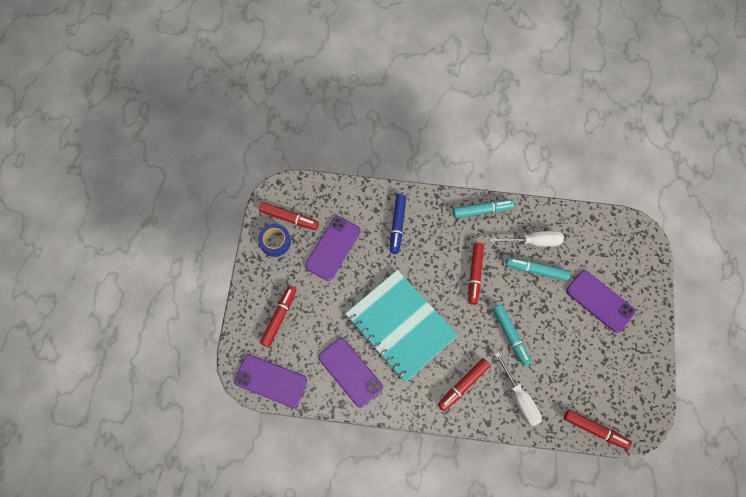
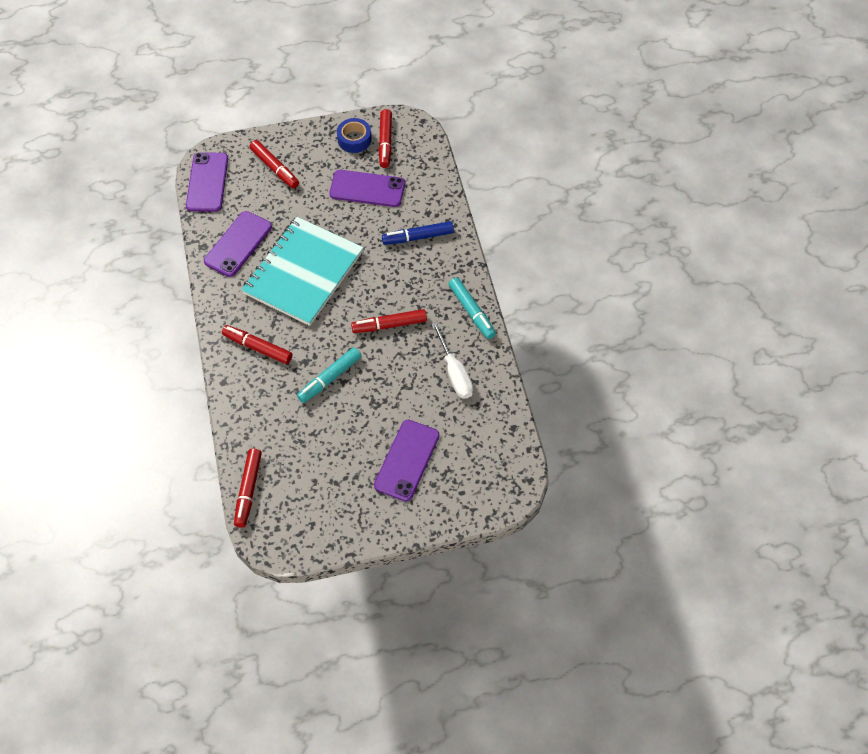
camera: 70 degrees right, 10 degrees down
(279, 317) = (275, 168): red marker -> red marker turned 45 degrees clockwise
(520, 398) = (260, 406): white screwdriver -> none
(536, 270) = (419, 384): turquoise marker -> none

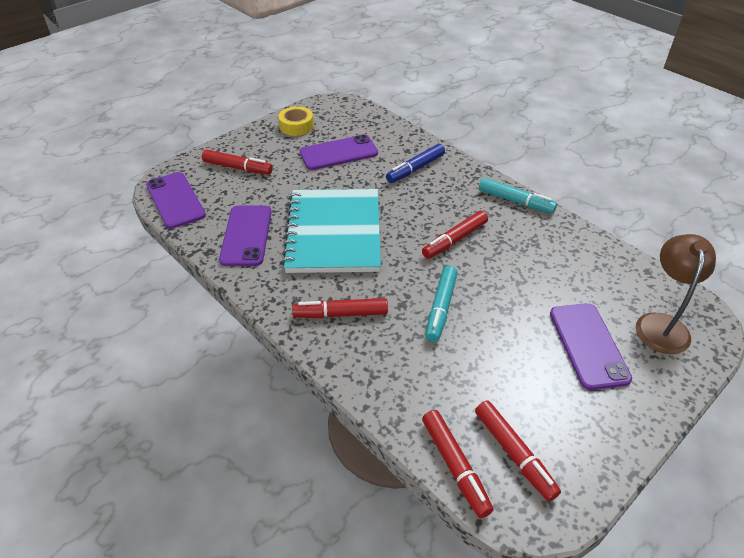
camera: 30 degrees left, 15 degrees down
(354, 139) = (296, 126): blue tape -> yellow tape
(385, 142) = (326, 119): red marker -> red marker (514, 453)
(454, 373) = (551, 251): white screwdriver -> none
(476, 473) = (661, 324): none -> brown lamp

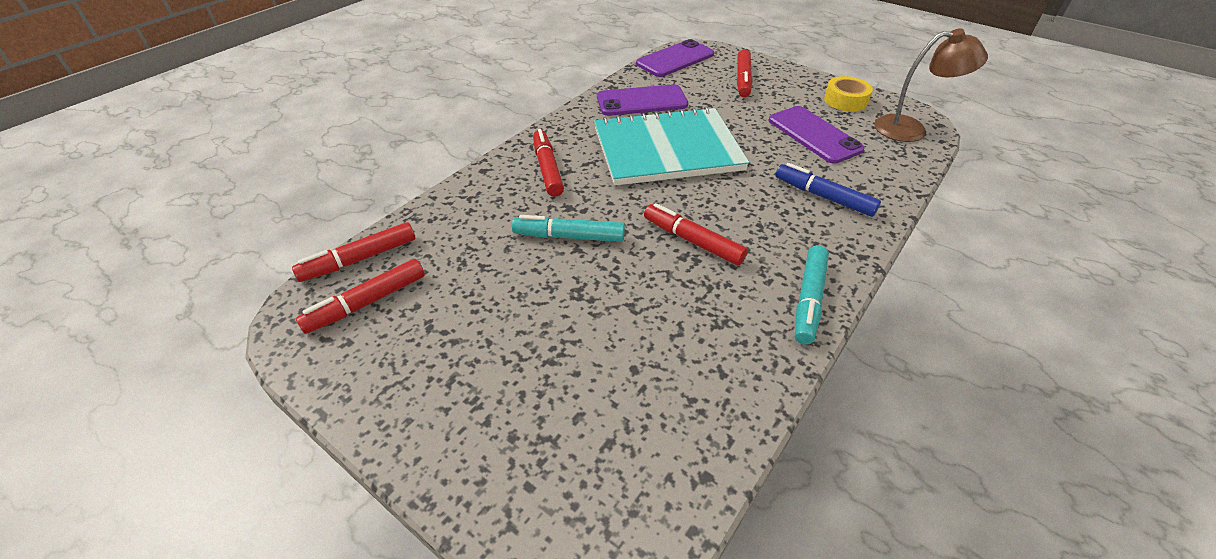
camera: 80 degrees right, 0 degrees up
(588, 345) = (525, 378): purple phone -> none
(661, 324) = (580, 483): brown lamp -> brown lamp (911, 129)

